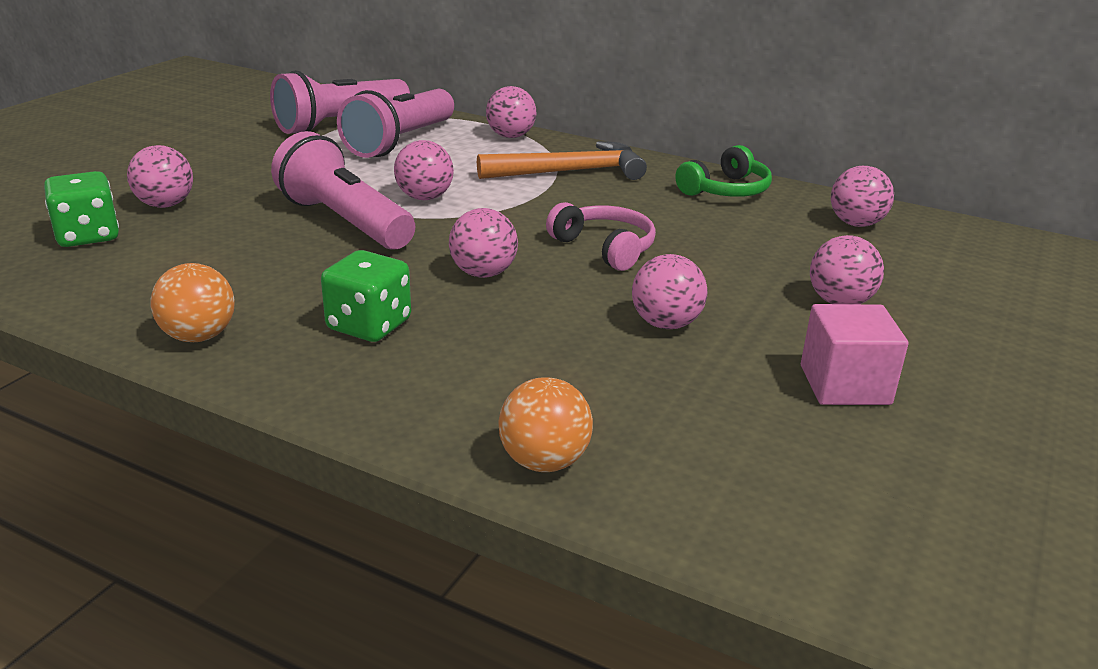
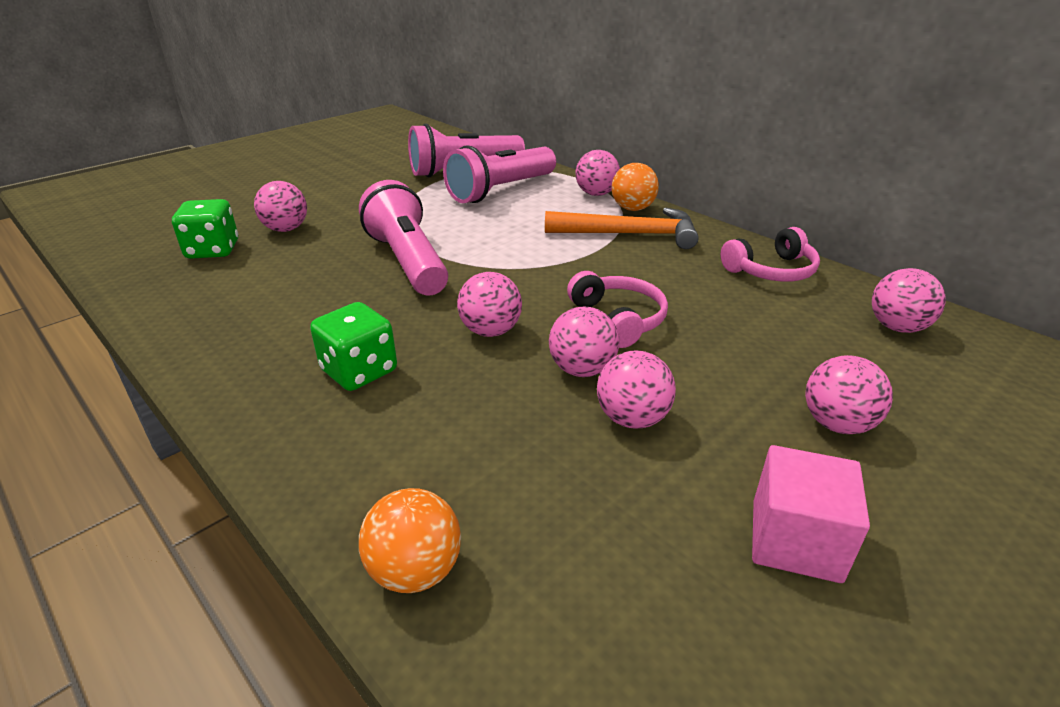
camera: 20 degrees right, 5 degrees up
(199, 336) = (220, 358): orange ball -> orange ball (632, 208)
(424, 198) = (487, 246): pink ball -> pink ball (582, 370)
(726, 190) = (771, 270): green headphones -> pink headphones

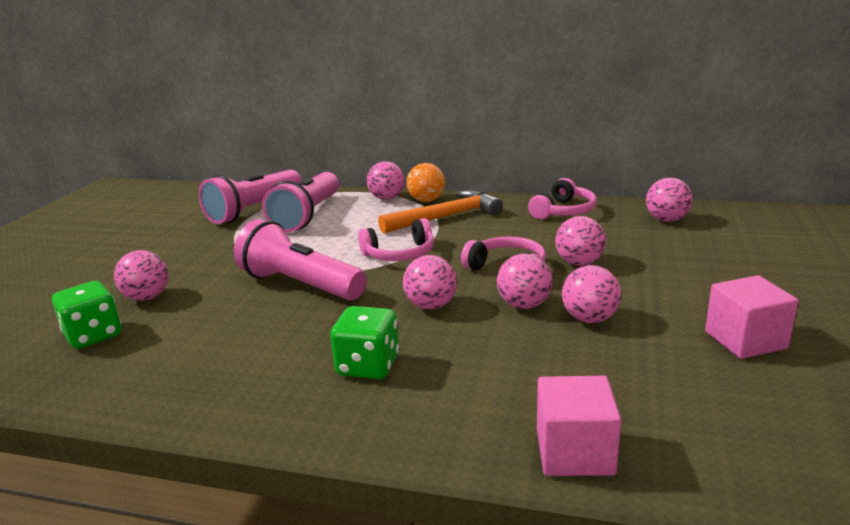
camera: 30 degrees left, 10 degrees down
(415, 570) = (574, 452): orange ball -> pink cube
(532, 261) = (400, 254): none -> pink headphones
(837, 424) = (697, 278): pink ball -> pink ball (579, 263)

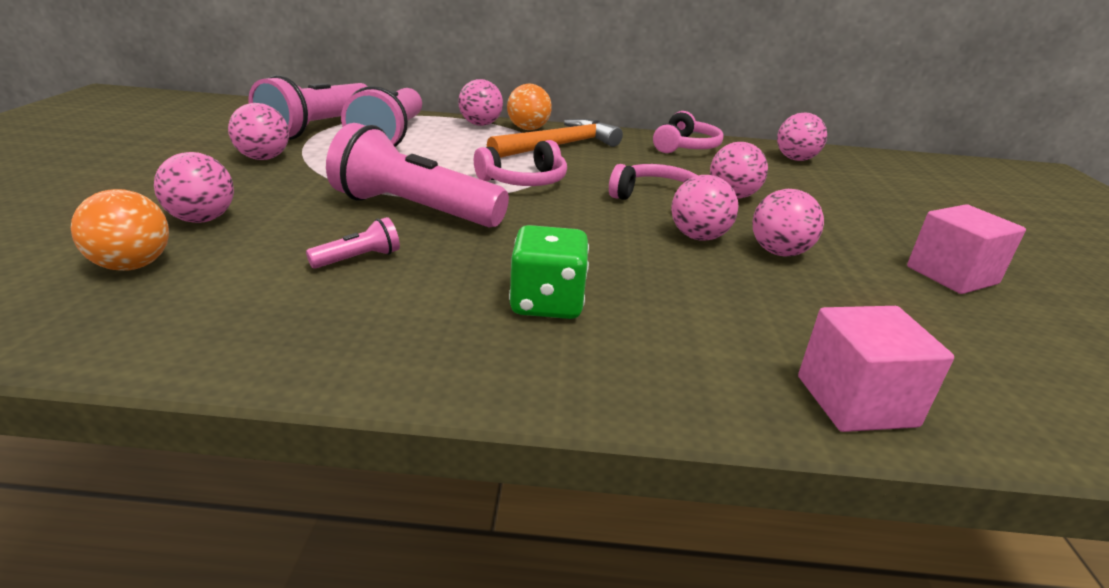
camera: 15 degrees left, 5 degrees up
(93, 335) = (132, 265): green dice -> orange ball
(244, 328) = (358, 259): none -> pink flashlight
(431, 306) = (591, 236): pink ball -> pink ball (263, 158)

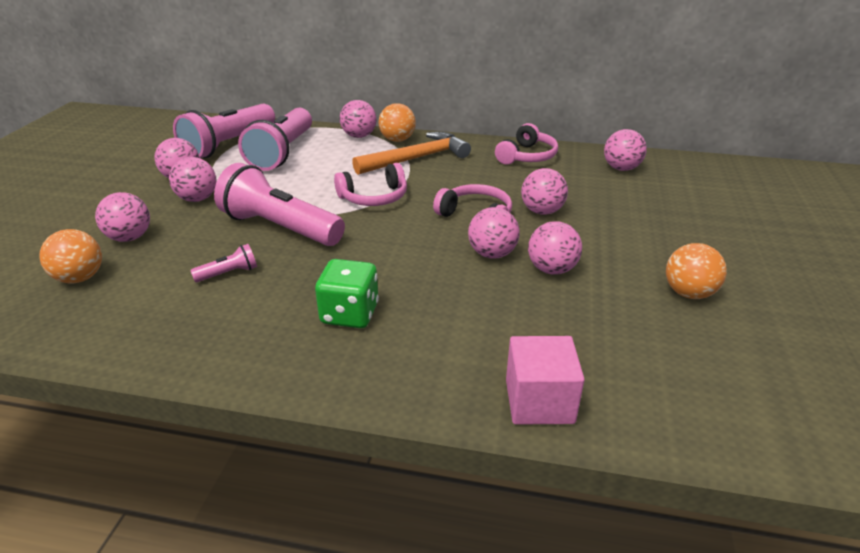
camera: 10 degrees right, 5 degrees up
(291, 179) = (197, 199): none -> pink ball
(951, 275) = (688, 293): pink cube -> orange ball

